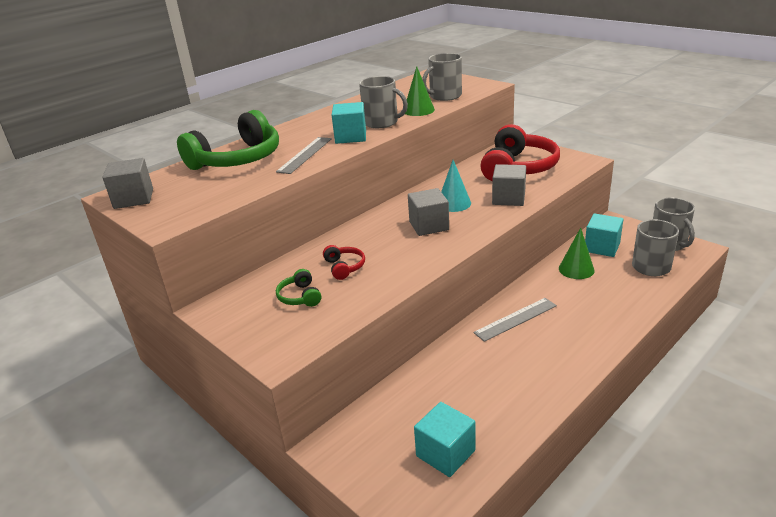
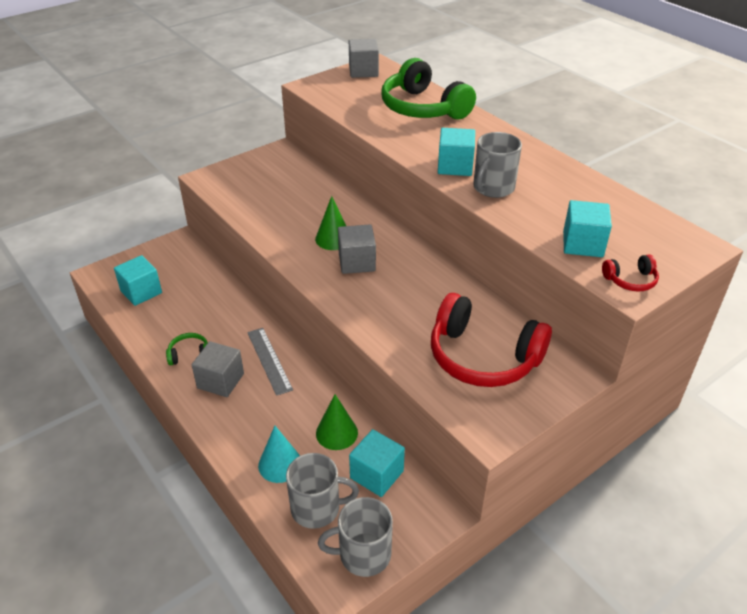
camera: 95 degrees right, 10 degrees up
(300, 297) = (273, 187): green headphones -> green headphones (189, 354)
(305, 155) = (417, 140): grey ruler -> none
(344, 267) = (305, 208): red headphones -> red headphones (630, 280)
(418, 110) = (529, 217): green cone -> green cone (333, 239)
(444, 96) = (582, 244): grey mug -> turquoise cube
(454, 203) = (400, 286): turquoise cone -> turquoise cone (280, 464)
(508, 198) = (396, 329): grey cube -> grey cube (220, 381)

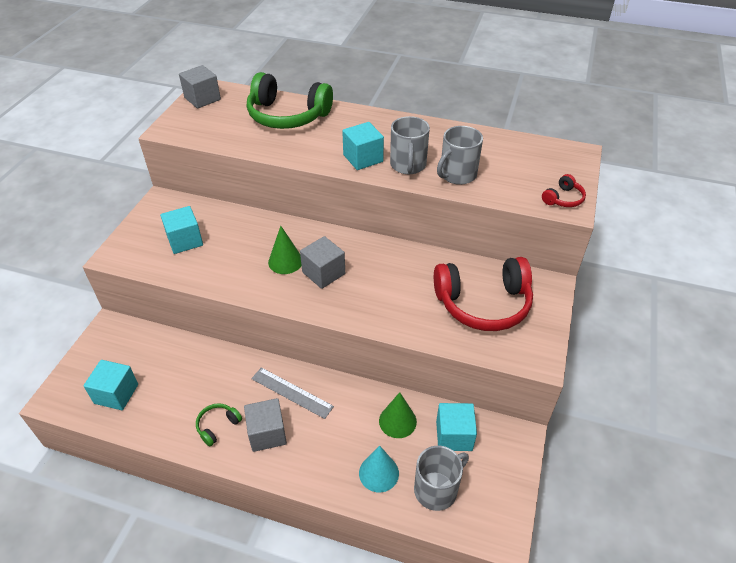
camera: 35 degrees left, 5 degrees up
(363, 554) = (498, 502): grey mug -> grey mug (457, 175)
(582, 244) = (509, 184): turquoise cube -> turquoise cube (185, 240)

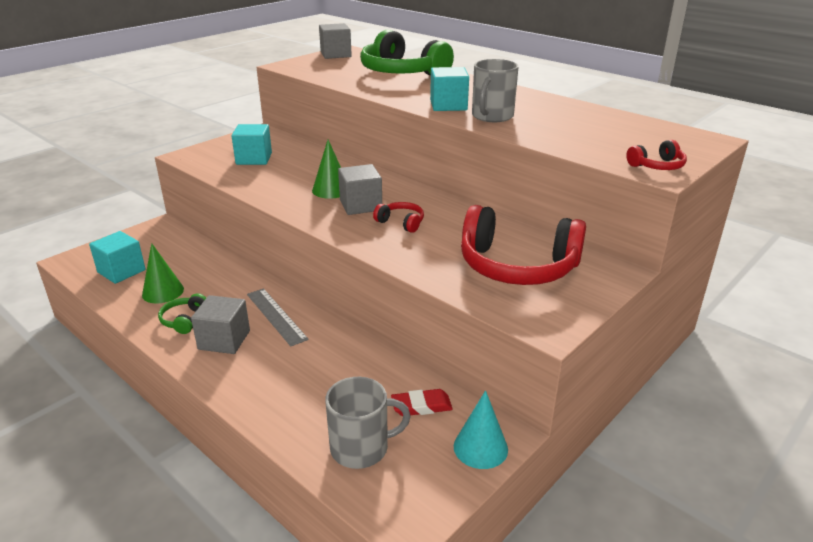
camera: 25 degrees right, 15 degrees down
(218, 426) = (184, 320): green headphones -> green headphones turned 60 degrees counterclockwise
(370, 284) = (401, 223): none -> red headphones
(379, 473) = (308, 410): turquoise cone -> turquoise cone (480, 447)
(397, 421) = (366, 373): green cone -> green cone (163, 292)
(454, 435) = (421, 406): turquoise cube -> red eraser
(457, 175) = (541, 130): grey mug -> none

